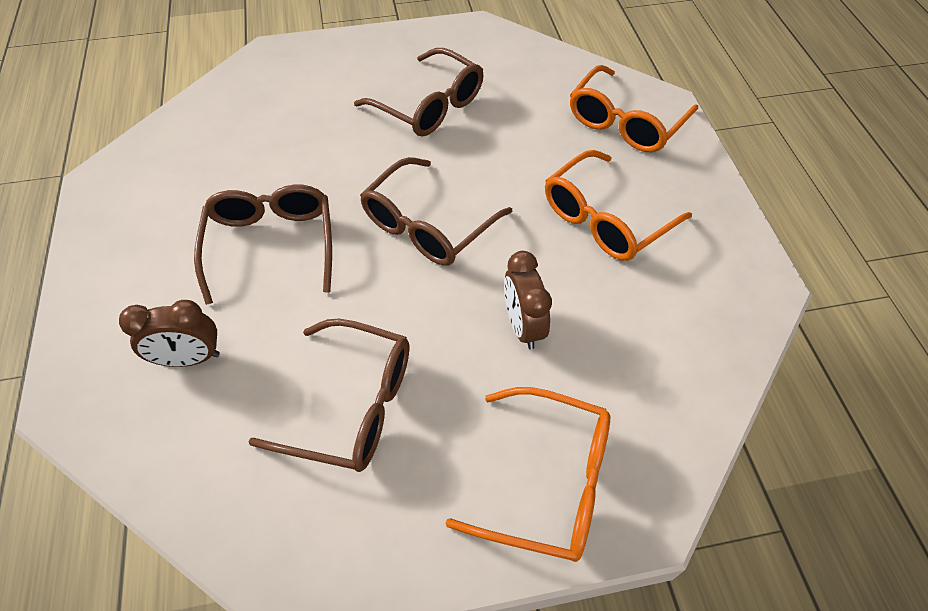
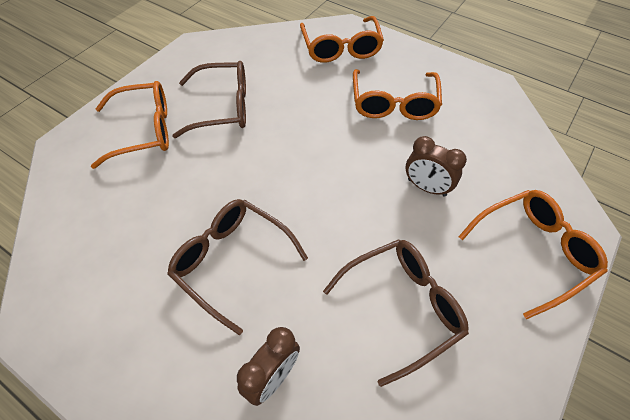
camera: 45 degrees left, 0 degrees up
(340, 83) = (144, 131): none -> orange glasses
(427, 226) = (311, 175): brown glasses -> none

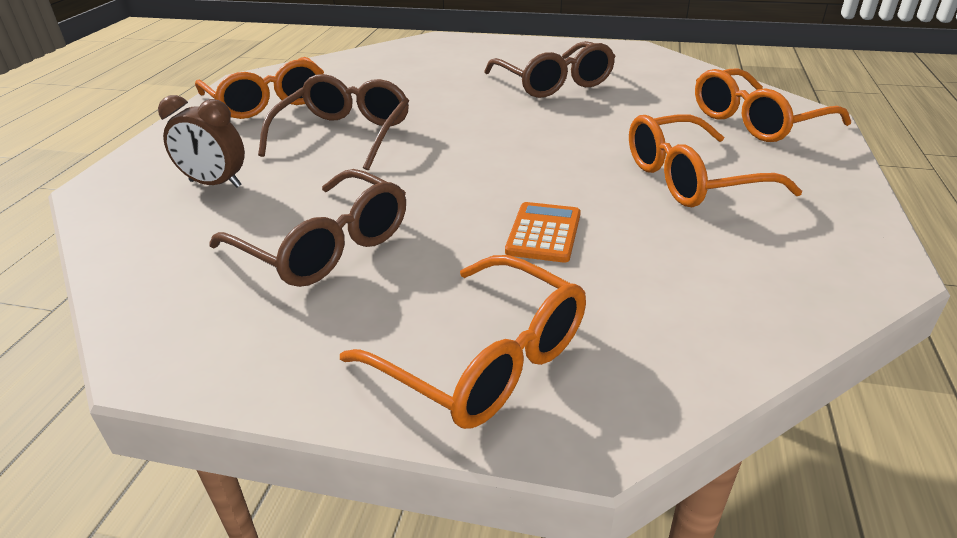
camera: 70 degrees right, 20 degrees down
(144, 131) = (483, 60): orange glasses -> orange glasses (267, 102)
(426, 187) = (544, 233): brown clock -> orange calculator

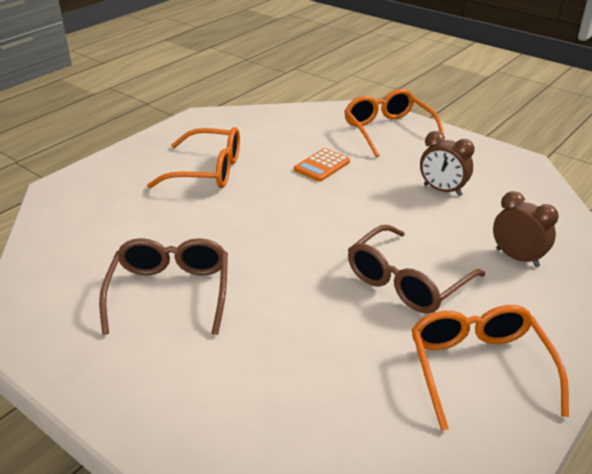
camera: 155 degrees left, 0 degrees up
(325, 246) = (442, 190): brown glasses -> brown clock
(756, 121) = (97, 195): orange glasses -> none

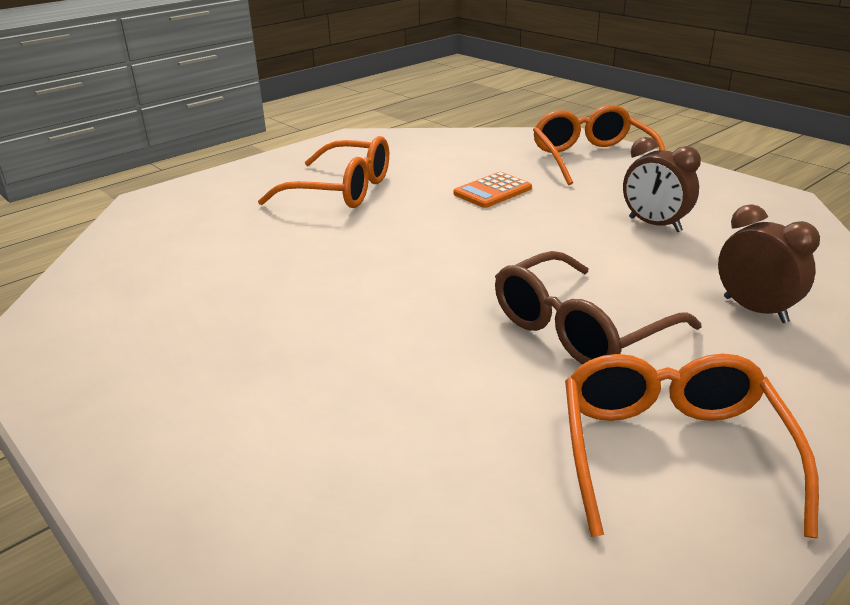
camera: 10 degrees right, 5 degrees down
(170, 292) = (242, 319): brown glasses -> none

